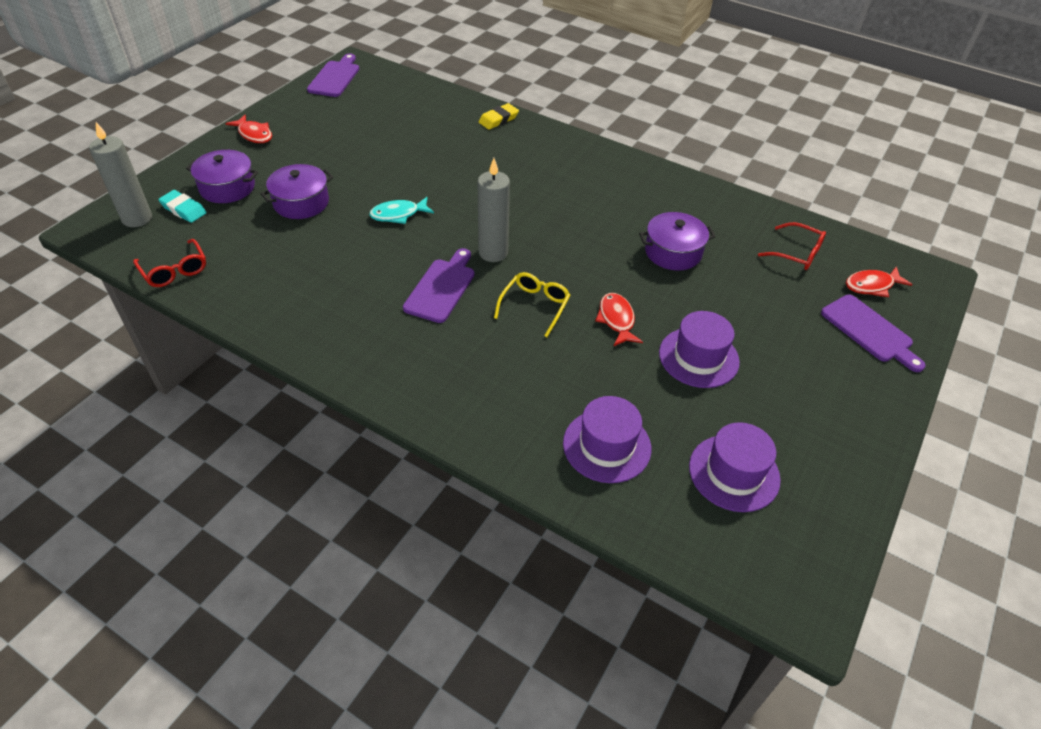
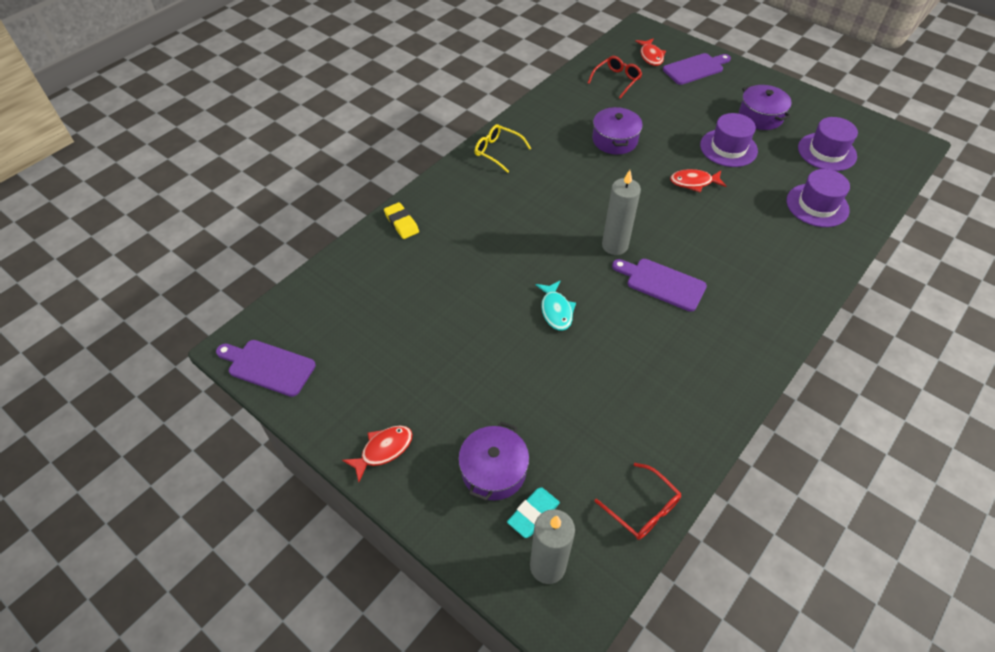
camera: 80 degrees left, 5 degrees up
(175, 270) = (643, 508): red glasses -> red glasses turned 75 degrees clockwise
(301, 203) = (529, 394): purple pot -> purple pot (760, 116)
(535, 306) = (681, 226): yellow glasses -> yellow glasses (497, 151)

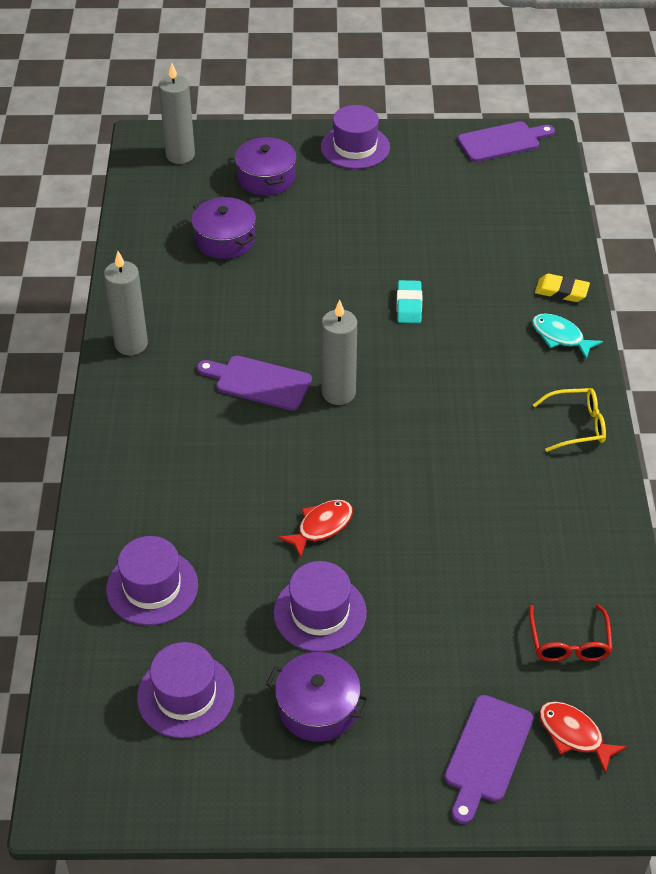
camera: 140 degrees right, 5 degrees down
(383, 450) = (355, 147): red fish -> purple hat
(533, 514) = (215, 172): turquoise eraser -> turquoise eraser (409, 305)
(556, 310) = (332, 301): turquoise fish -> turquoise fish (560, 337)
(614, 140) = (468, 530): purple pot -> purple pot (225, 239)
(643, 508) = (140, 214): red glasses -> none
(662, 283) = (258, 382): purple cutting board -> purple cutting board turned 150 degrees counterclockwise
(737, 370) = (131, 344): none -> grey candle

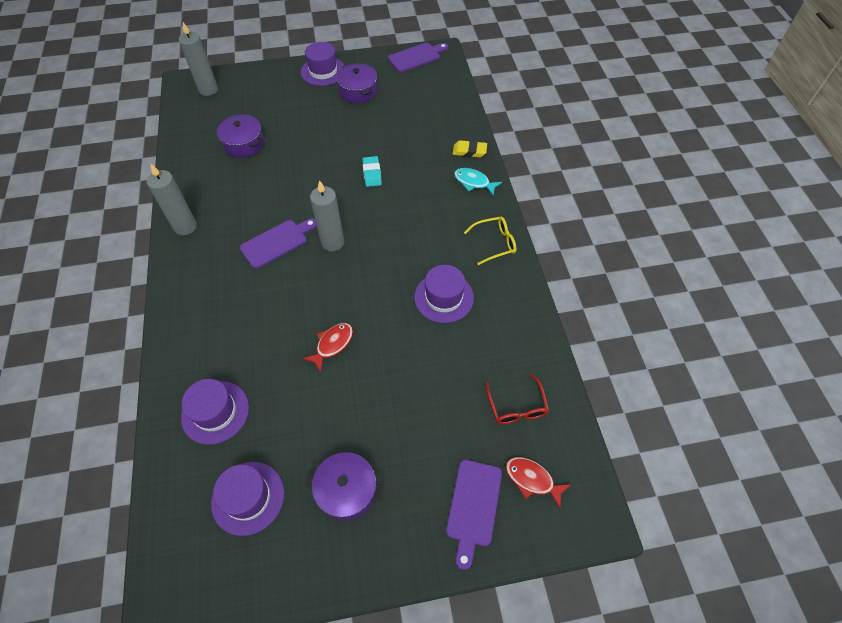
camera: 10 degrees left, 10 degrees up
(258, 382) = (277, 242): purple cutting board -> purple cutting board turned 135 degrees clockwise
(266, 178) = (267, 98): purple pot -> purple pot (358, 91)
(320, 613) = (339, 412): purple hat -> purple hat (444, 297)

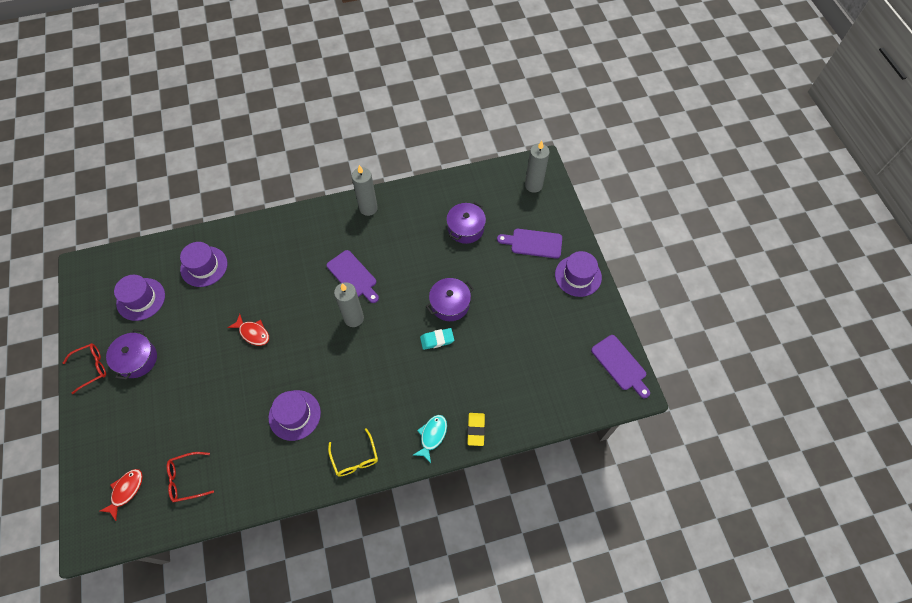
camera: 85 degrees right, 5 degrees up
(350, 559) = (91, 368): none -> red glasses
(358, 91) = (552, 313): purple pot -> purple pot (450, 304)
(473, 507) = (112, 447): purple cutting board -> purple cutting board (533, 243)

